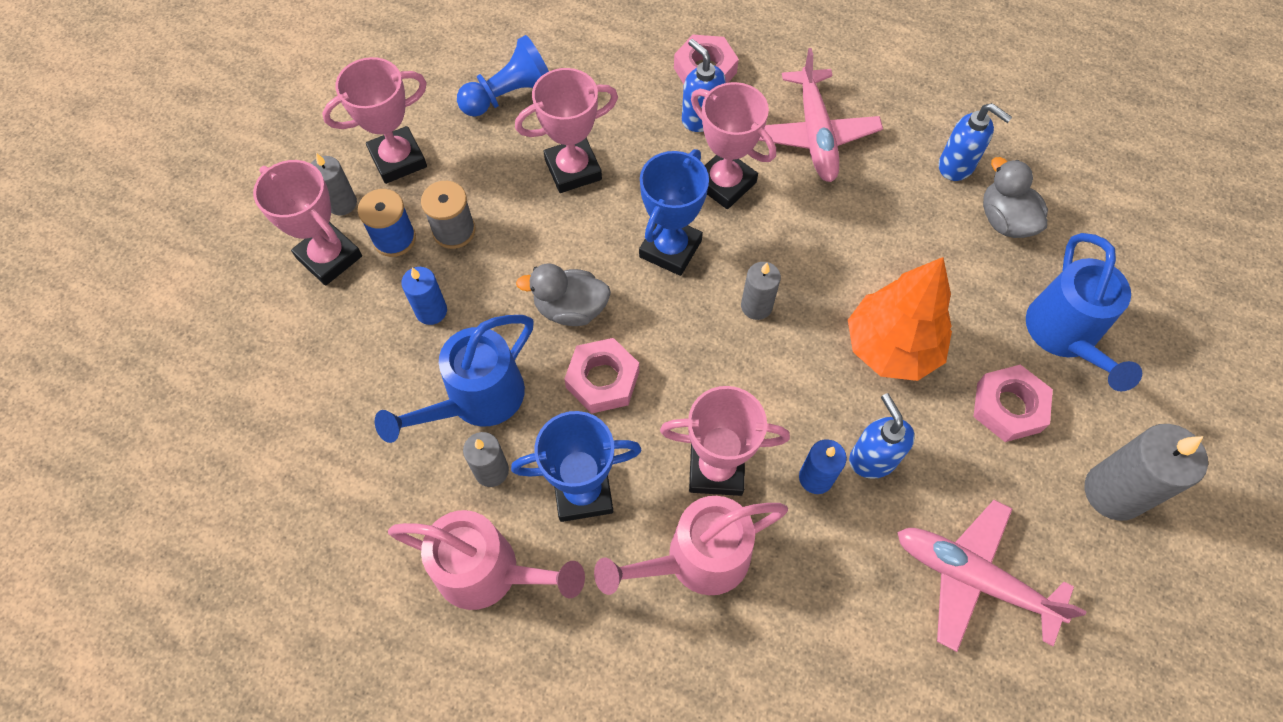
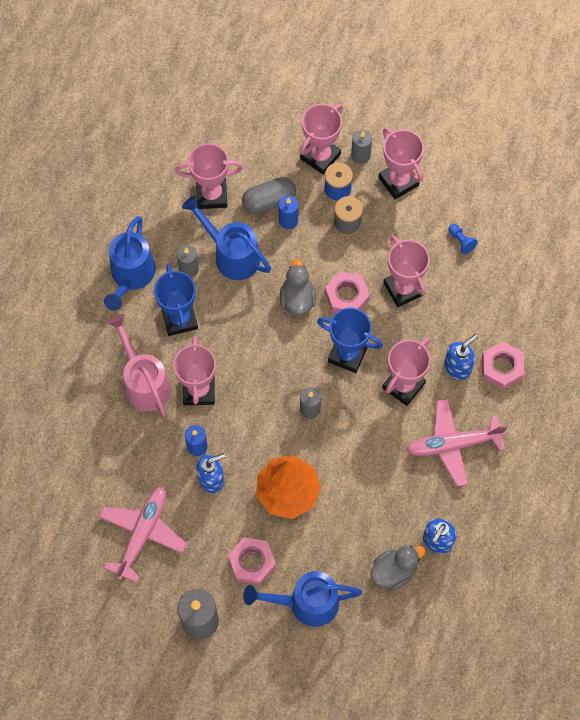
camera: 85 degrees right, 5 degrees up
(359, 424) = (211, 195): none -> pink trophy
(391, 336) = (269, 201): none -> grey capsule
(489, 572) = (131, 276): pink watering can -> blue watering can
(510, 95) = (461, 241): blue pawn -> blue pawn, size x0.50
(602, 380) = (250, 322): pink nut -> pink nut (347, 296)

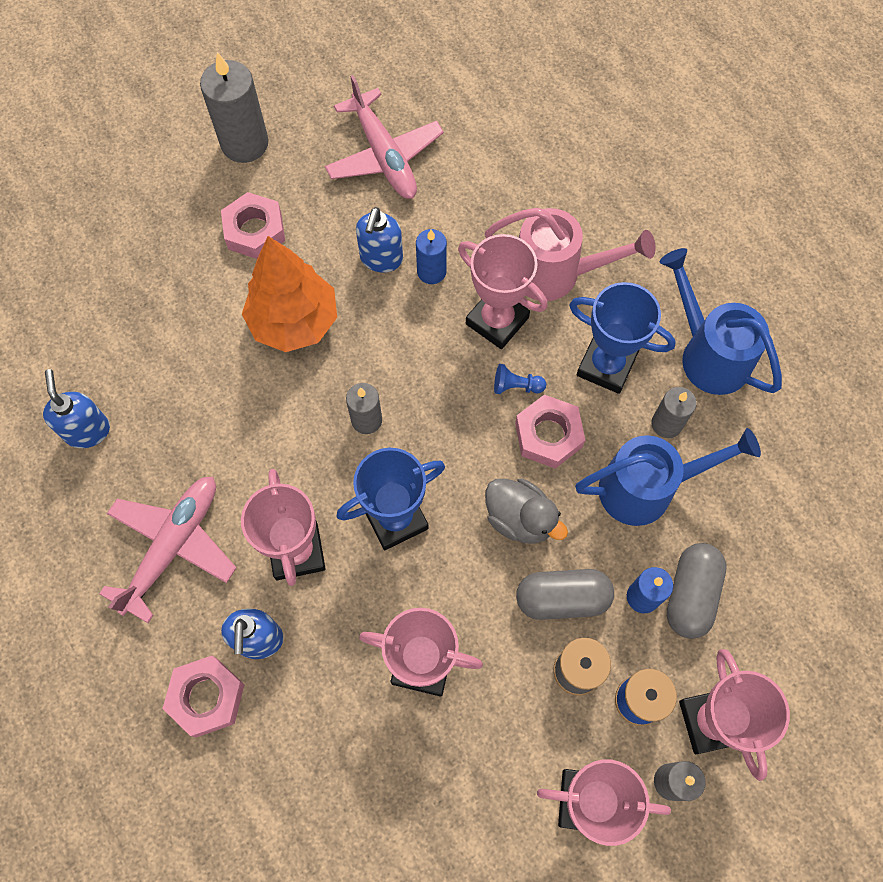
camera: 130 degrees right, 0 degrees up
(211, 195) = (755, 529): pink trophy -> none
(306, 603) = (163, 249): blue watering can -> none
(320, 253) = (562, 598): none -> grey capsule
(347, 296) = (473, 582): pink nut -> pink nut (548, 435)
(394, 571) = (104, 359): grey duck -> none
(461, 241) = (424, 809): blue pawn -> blue pawn (516, 386)

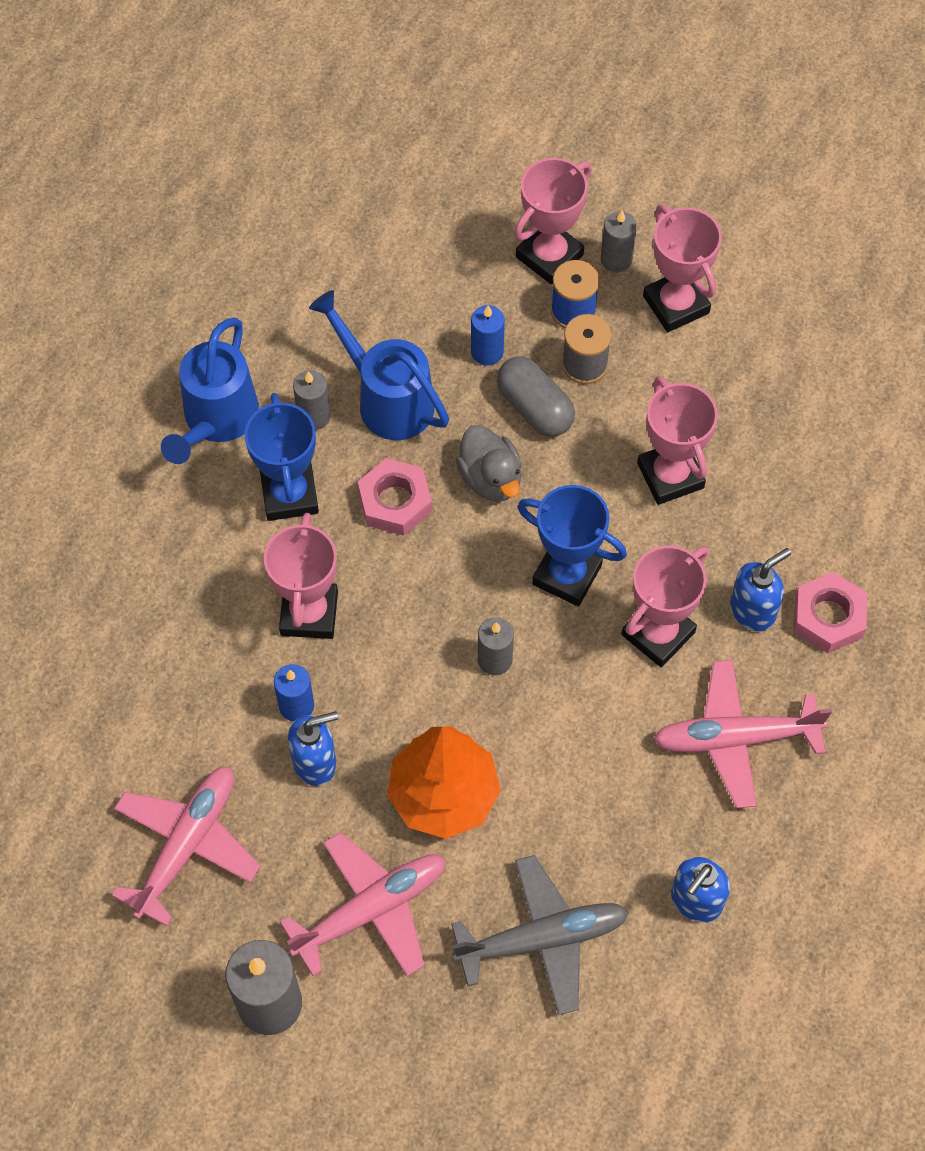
camera: 125 degrees left, 5 degrees down
(149, 317) = (541, 939): none -> grey plane
(254, 231) = (370, 910): pink nut -> pink plane
(516, 386) = (366, 556): blue pawn -> none
(520, 519) = (490, 478): grey duck -> grey duck turned 150 degrees clockwise
(556, 274) = (219, 593): pink watering can -> none
(690, 594) = (458, 320): grey capsule -> none

